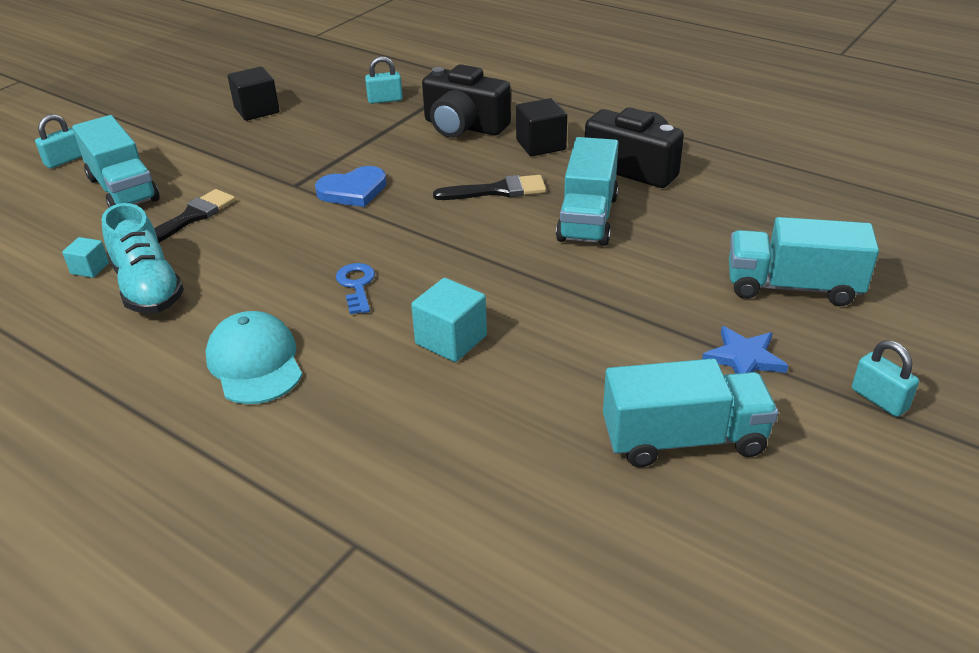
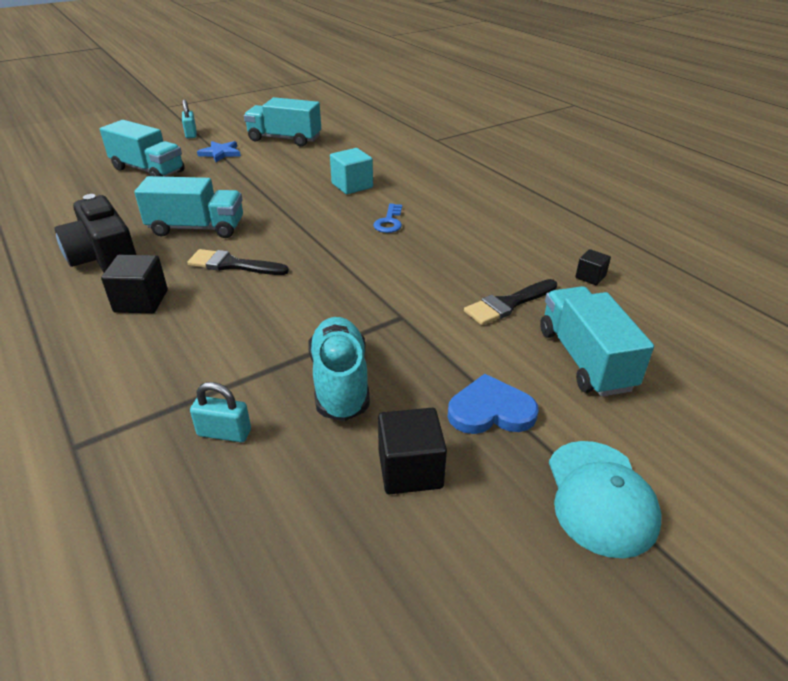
camera: 160 degrees left, 0 degrees up
(64, 160) = (682, 434): turquoise padlock -> none
(90, 268) = (590, 277): turquoise cube -> black cube
(148, 288) = (538, 252): turquoise shoe -> turquoise shoe (340, 382)
(255, 363) = (466, 197): turquoise cap -> turquoise cap (600, 497)
(353, 190) = (350, 296): blue heart -> blue heart (490, 410)
(464, 126) = (181, 349): black camera -> none
(588, 218) = (197, 228): turquoise truck -> turquoise truck turned 60 degrees clockwise

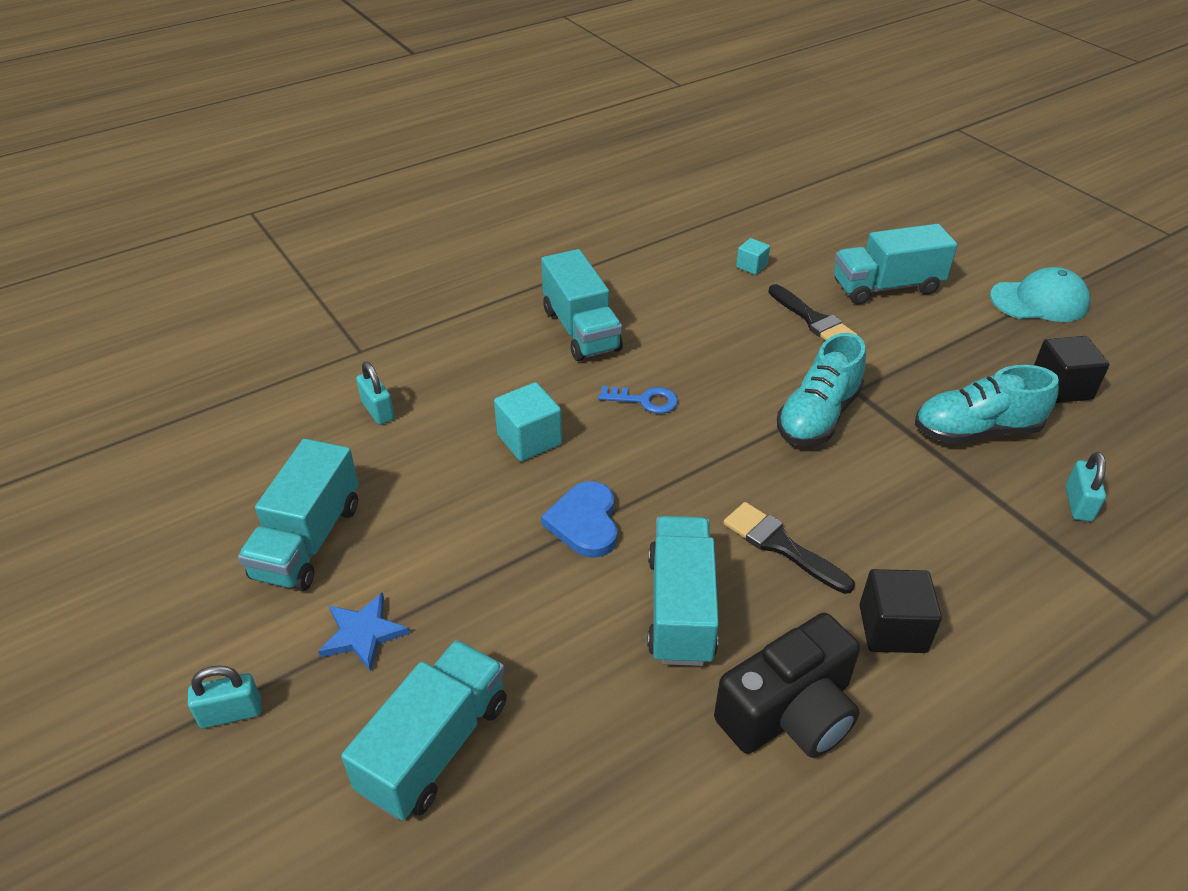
camera: 90 degrees left, 5 degrees up
(232, 265) = (781, 546): black brush -> black brush turned 120 degrees clockwise
(367, 293) = (818, 416): none -> turquoise shoe
(381, 147) = (378, 410): none -> turquoise padlock
(470, 200) = (581, 330): none -> turquoise truck
(490, 410) = (974, 342): blue heart -> blue heart (585, 522)
(590, 277) = (751, 266): black cube -> turquoise cube

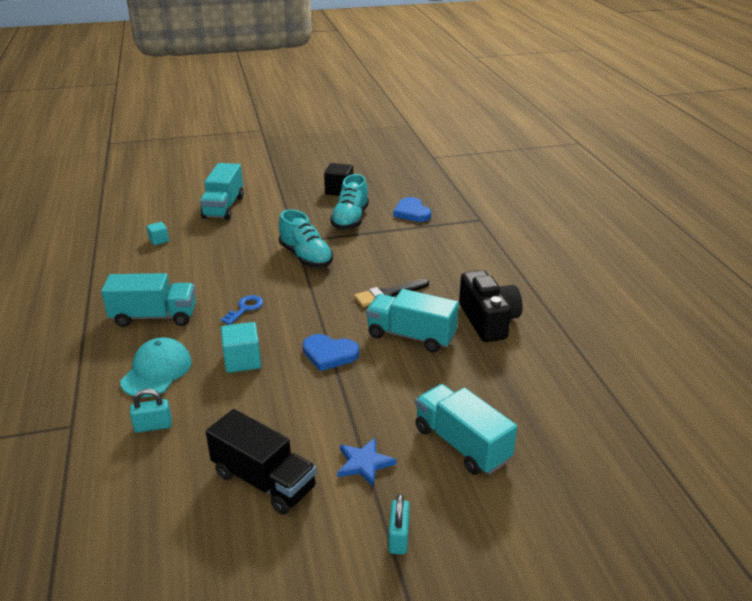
camera: 70 degrees left, 10 degrees down
(308, 540) = (264, 481): turquoise truck -> black truck
(813, 320) = (228, 236): black brush -> none
(892, 629) = (455, 279): black cube -> none
(1039, 301) = (276, 174): turquoise cap -> turquoise cap (156, 371)
(1078, 504) = (412, 212): turquoise padlock -> blue heart

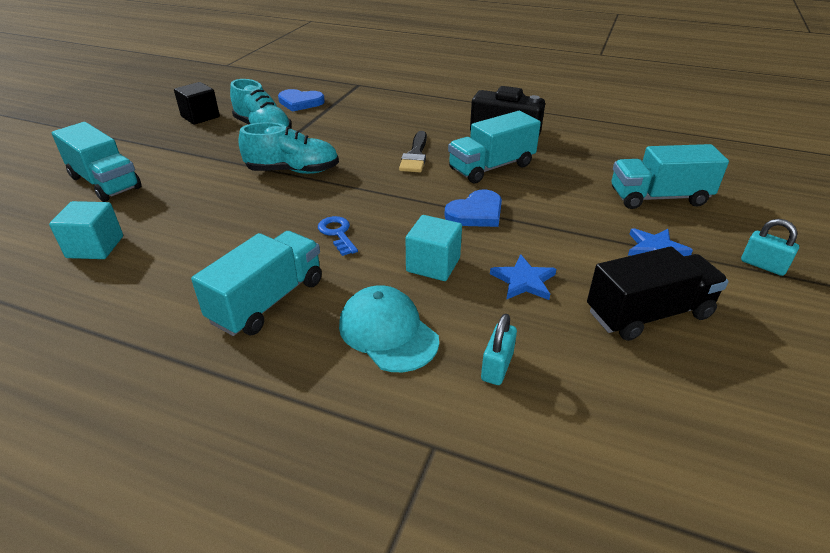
camera: 55 degrees left, 5 degrees up
(159, 240) = (95, 247): turquoise cube -> turquoise cube, size x1.70
(257, 407) = (523, 281): none -> blue star

